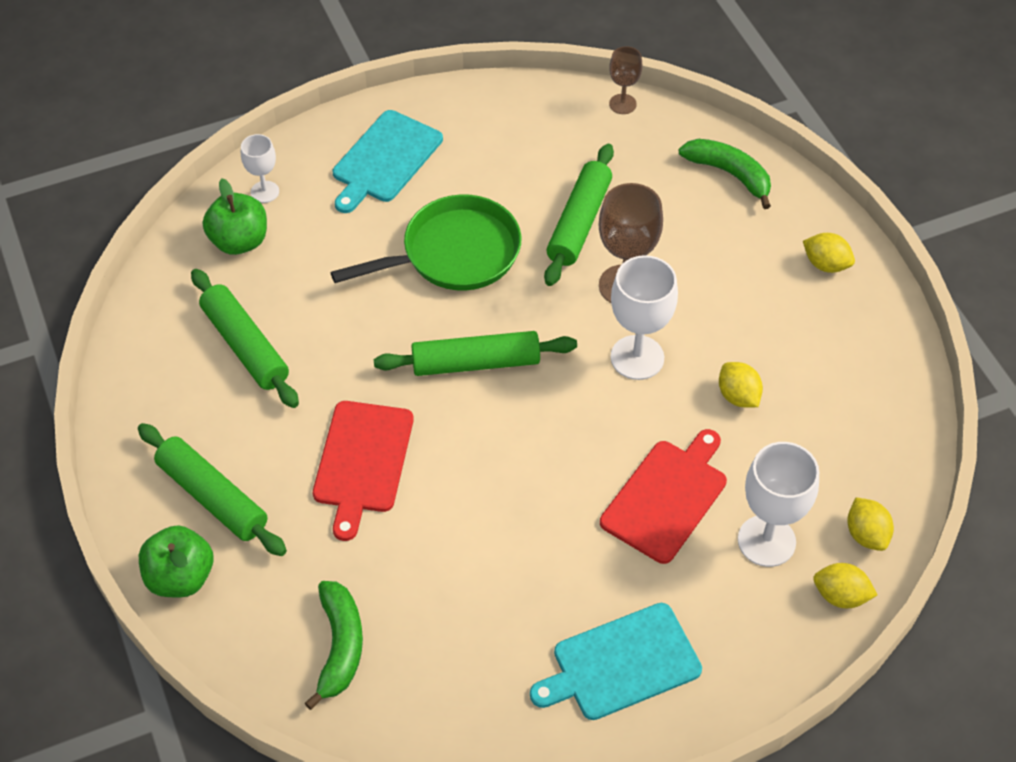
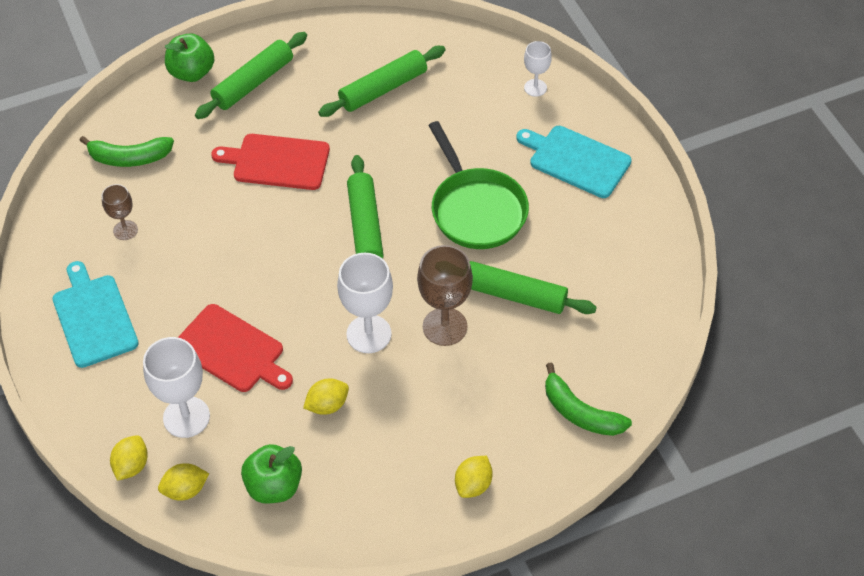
camera: 90 degrees right, 0 degrees up
(239, 241) = (483, 77): green apple -> green apple (274, 486)
(622, 104) = (661, 329): brown goblet -> brown goblet (125, 230)
(729, 174) = (580, 412): green banana -> green banana turned 90 degrees clockwise

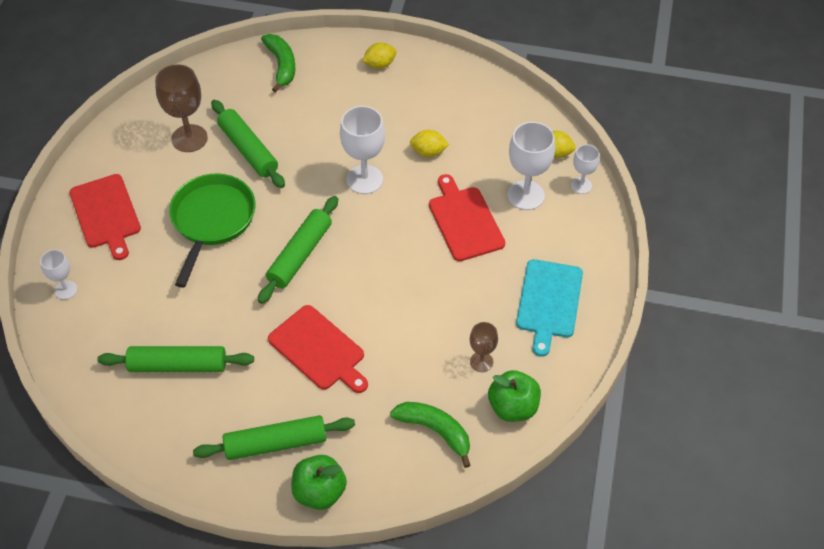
camera: 145 degrees left, 0 degrees up
(131, 466) = (581, 185): yellow lemon -> white goblet
(274, 486) = (498, 126): green apple -> green apple (513, 407)
(445, 327) = (312, 156): brown goblet -> brown goblet (189, 138)
(576, 160) = (106, 214): turquoise cutting board -> red cutting board

